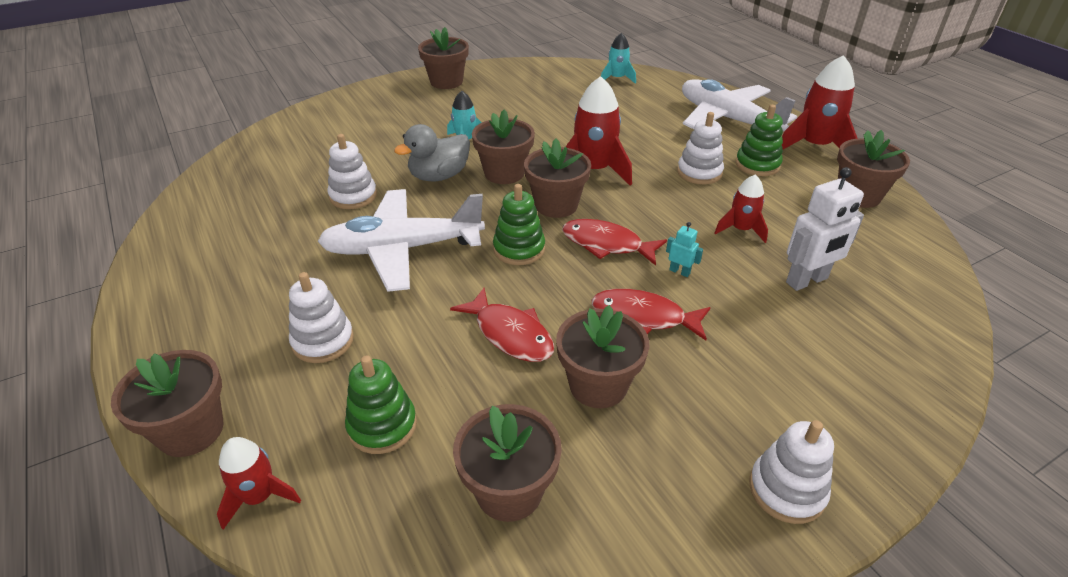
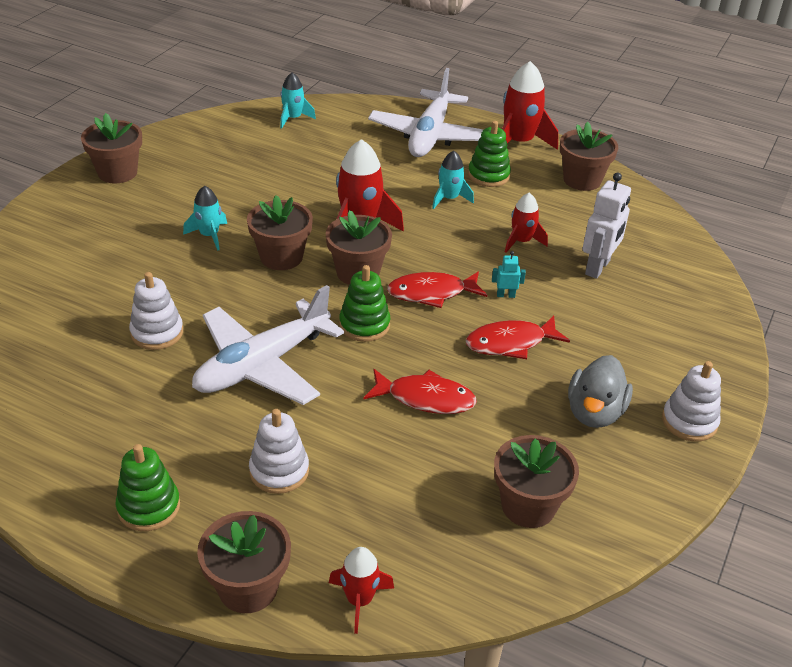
camera: 35 degrees left, 0 degrees up
(382, 426) = (397, 509): green stacking toy -> green stacking toy (149, 507)
(439, 176) = (221, 282): grey duck -> grey duck (594, 413)
(598, 385) = (522, 408): brown flower pot -> none
(699, 172) = (449, 199): white stacking toy -> turquoise rocket
(727, 119) = (429, 136): white plane -> white plane turned 90 degrees counterclockwise

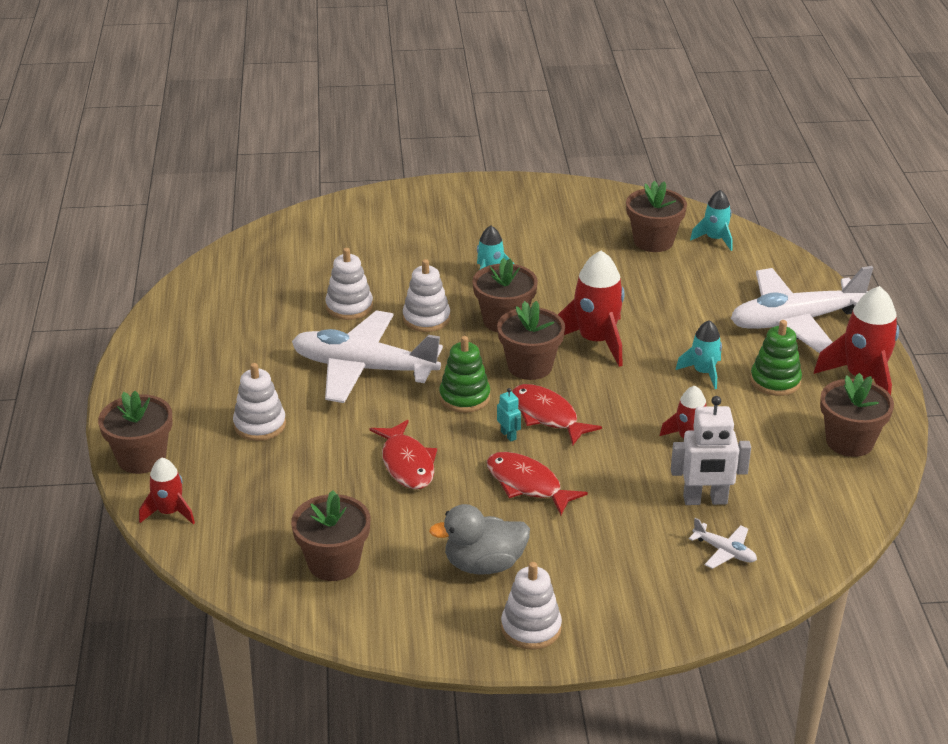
camera: 60 degrees right, 5 degrees down
(117, 172) = (518, 198): brown flower pot -> brown flower pot (653, 241)
(149, 507) = (177, 385): green stacking toy -> none
(229, 296) = (426, 318): none -> white stacking toy
(505, 295) = (593, 458): turquoise robot -> turquoise robot (508, 435)
(661, 286) = (724, 551): none -> white plane

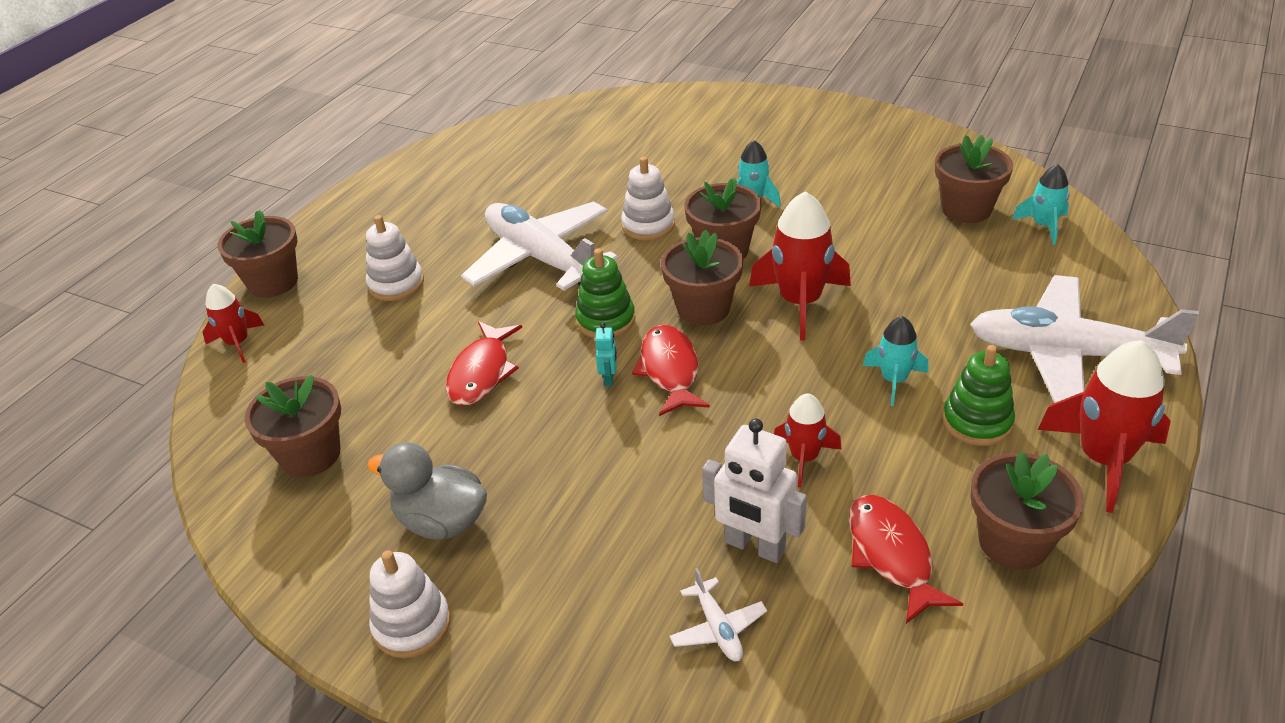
camera: 35 degrees right, 5 degrees up
(349, 307) = (589, 192): white stacking toy -> none
(527, 484) = (575, 443): red fish -> red fish (891, 555)

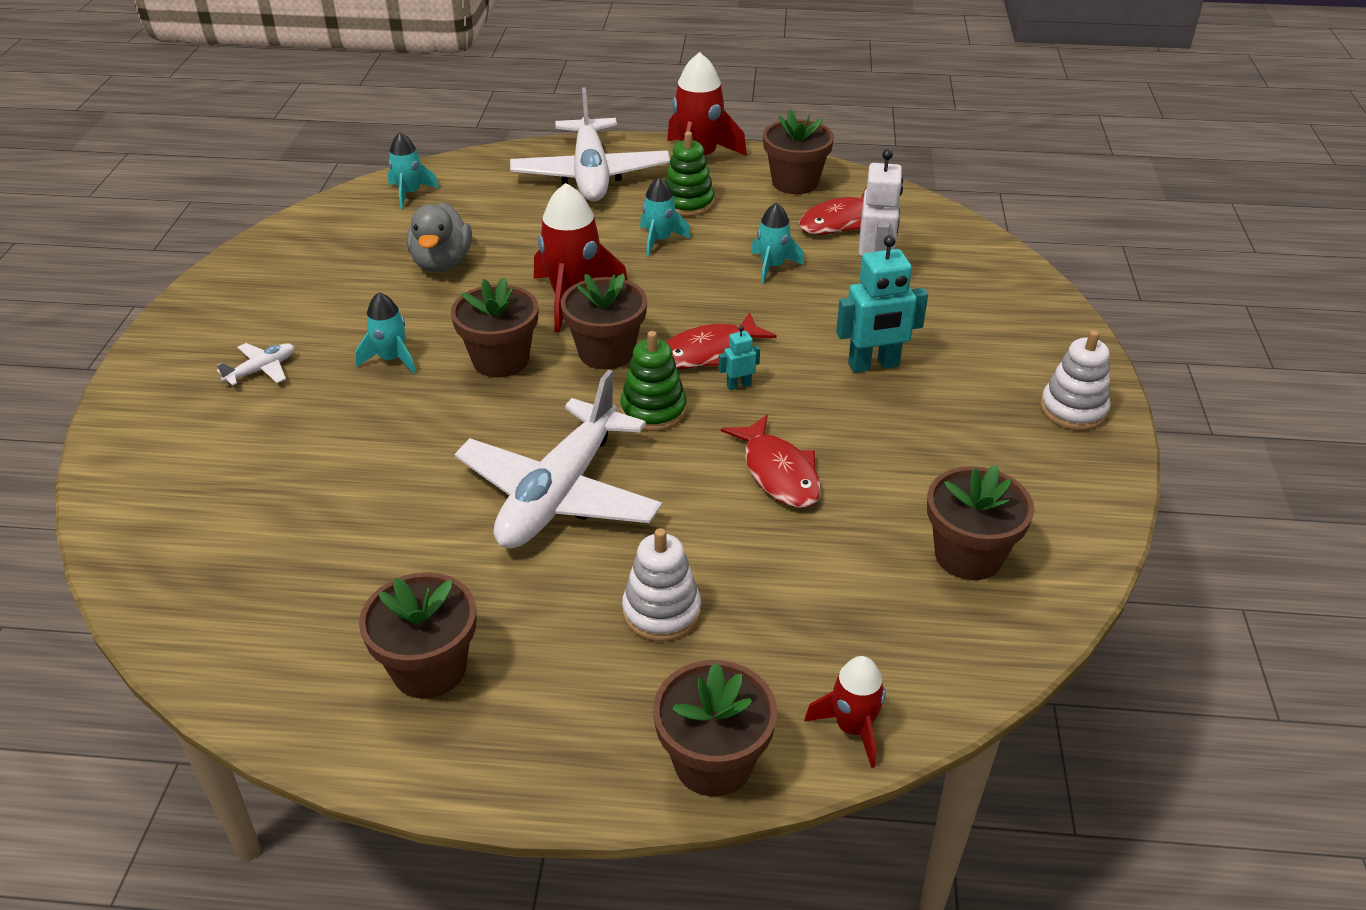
camera: 115 degrees left, 0 degrees up
(441, 521) = (971, 431): grey duck -> grey duck (442, 263)
(482, 373) = (778, 473): red fish -> red fish turned 75 degrees clockwise
(583, 483) = (873, 365): none -> turquoise robot
(648, 225) = (465, 424): white stacking toy -> none
(718, 628) = (952, 275): white plane -> white plane (261, 370)
(804, 458) = (772, 267): red rocket -> turquoise rocket
(966, 209) = (388, 231): brown flower pot -> brown flower pot (429, 668)

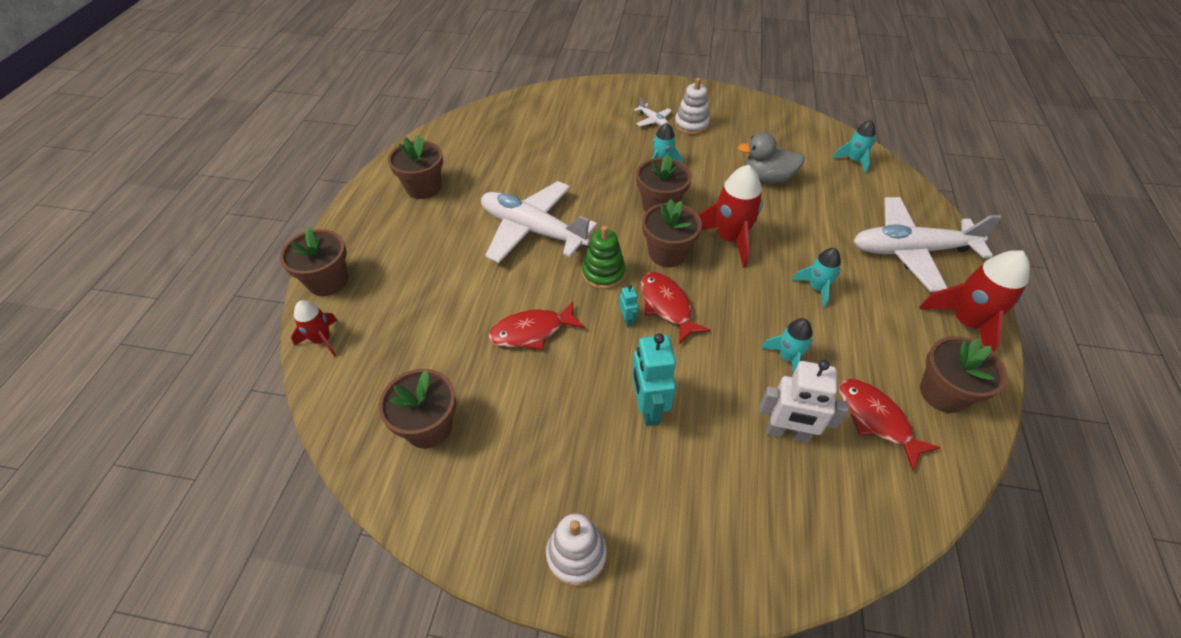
camera: 95 degrees right, 10 degrees up
(661, 612) = (431, 268): white stacking toy -> white stacking toy (691, 125)
(688, 203) = (881, 309): green stacking toy -> none

